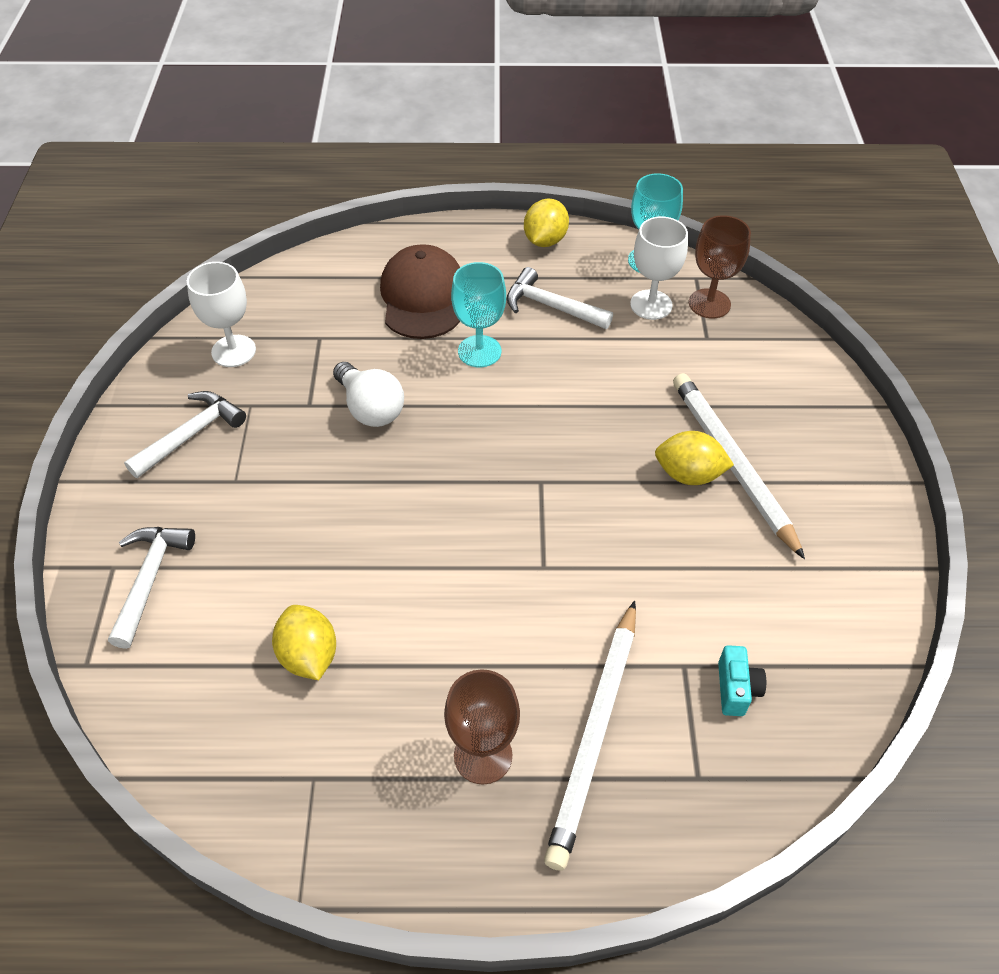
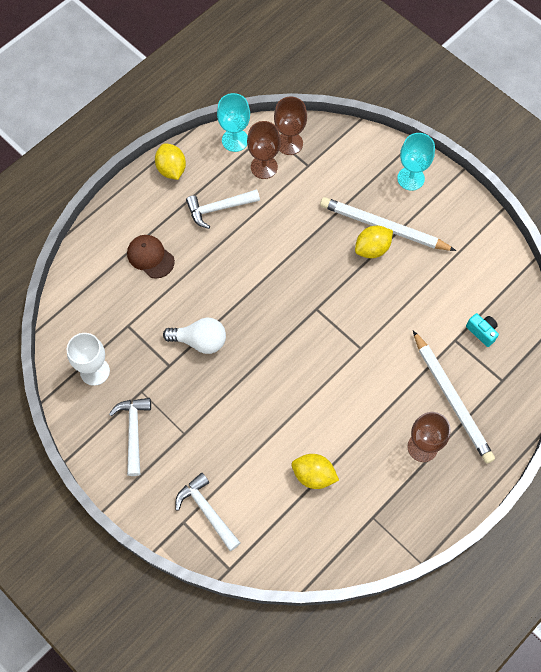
camera: 45 degrees left, 15 degrees up
(423, 297) = (150, 257): brown cap -> brown cap, size x0.65
(479, 351) = (214, 264): turquoise goblet -> turquoise goblet (410, 178)
(651, 305) = (264, 167): white goblet -> brown goblet

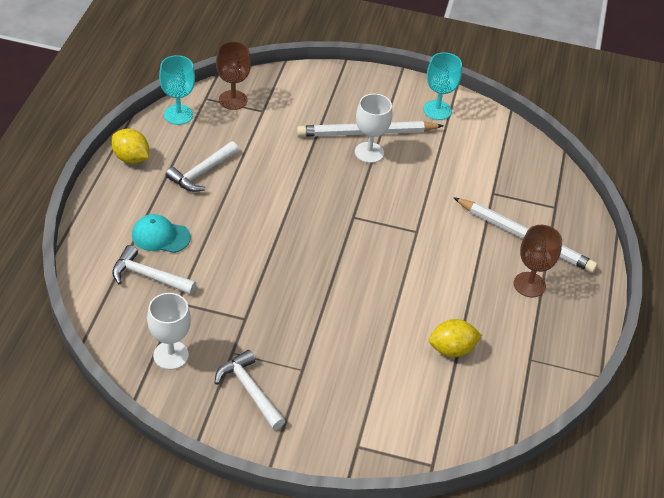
camera: 35 degrees left, 20 degrees down
(150, 257) = (160, 236): brown cap -> turquoise cap
(200, 341) = (261, 286): white light bulb -> none
(207, 511) = (374, 425): white hammer -> white hammer (149, 276)
(264, 167) = (222, 126): brown goblet -> none
(372, 249) = (369, 152): yellow lemon -> white goblet
(410, 178) = (363, 89): turquoise goblet -> turquoise goblet (437, 110)
(482, 332) = (510, 178): turquoise camera -> none

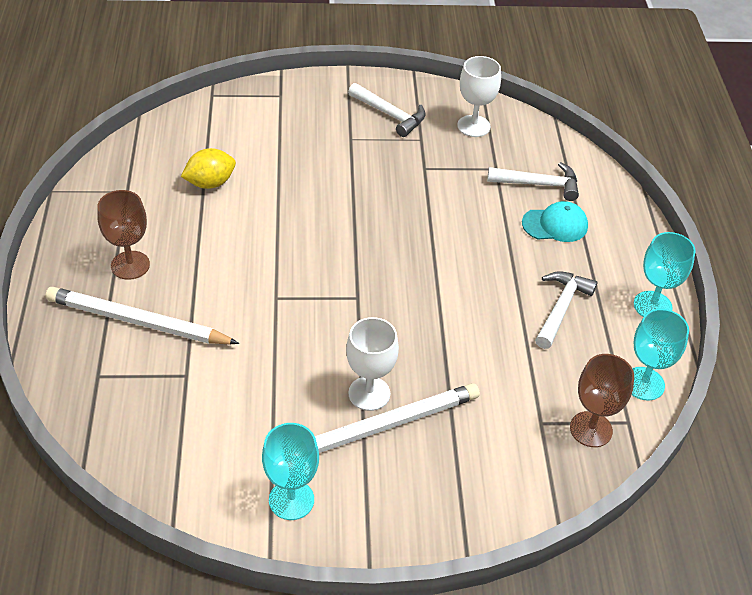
camera: 165 degrees right, 0 degrees up
(131, 158) = (652, 306): yellow lemon -> turquoise goblet

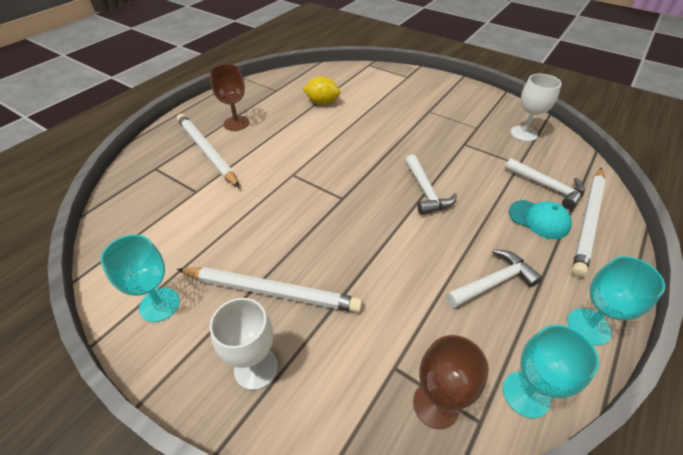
camera: 40 degrees right, 0 degrees up
(369, 393) = (285, 263): white goblet -> white goblet (256, 368)
(389, 115) = (467, 107): white hammer -> white hammer (425, 191)
(595, 205) = (588, 221): none -> white pencil

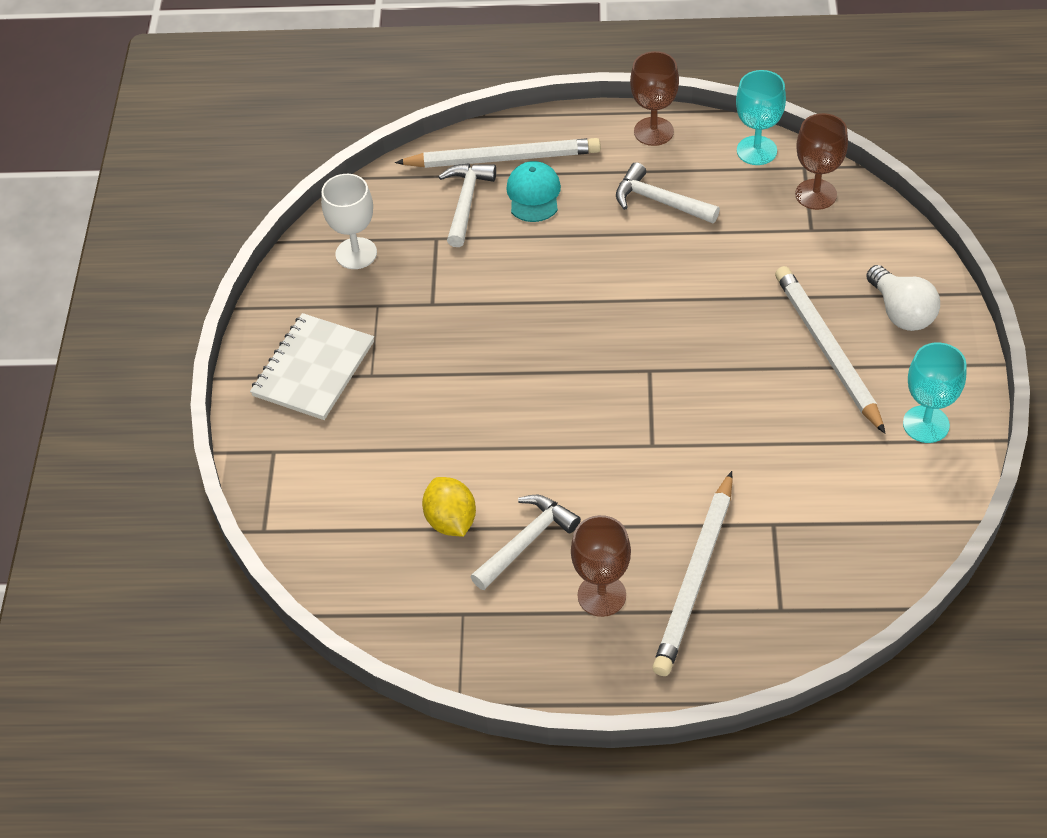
camera: 120 degrees left, 5 degrees up
(256, 368) = (901, 312): white goblet -> white light bulb
(425, 191) = (568, 301): white hammer -> white hammer (526, 542)
(447, 98) = (313, 369): none -> white notebook
(588, 326) = (653, 131): turquoise goblet -> brown goblet

